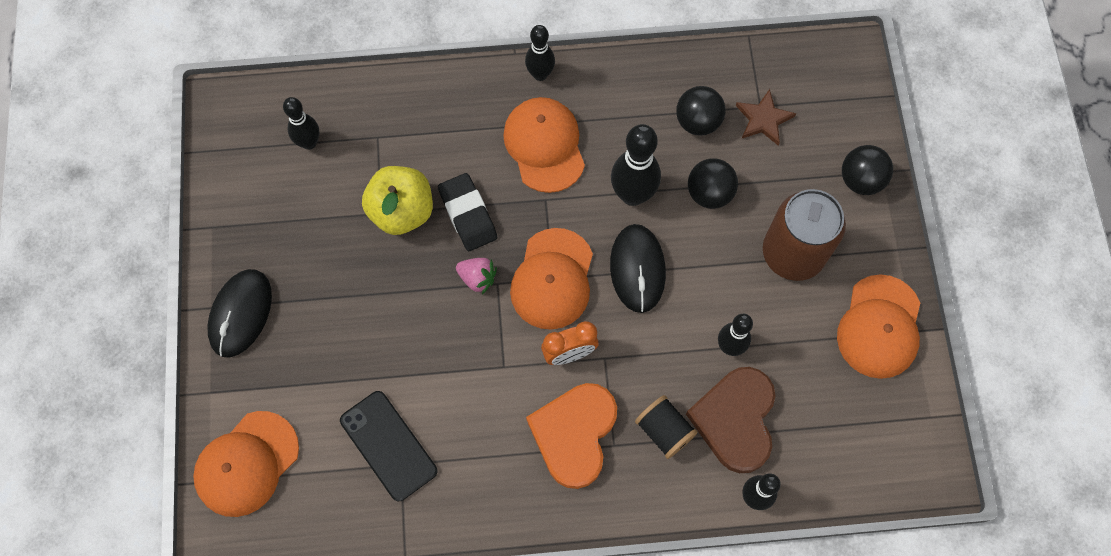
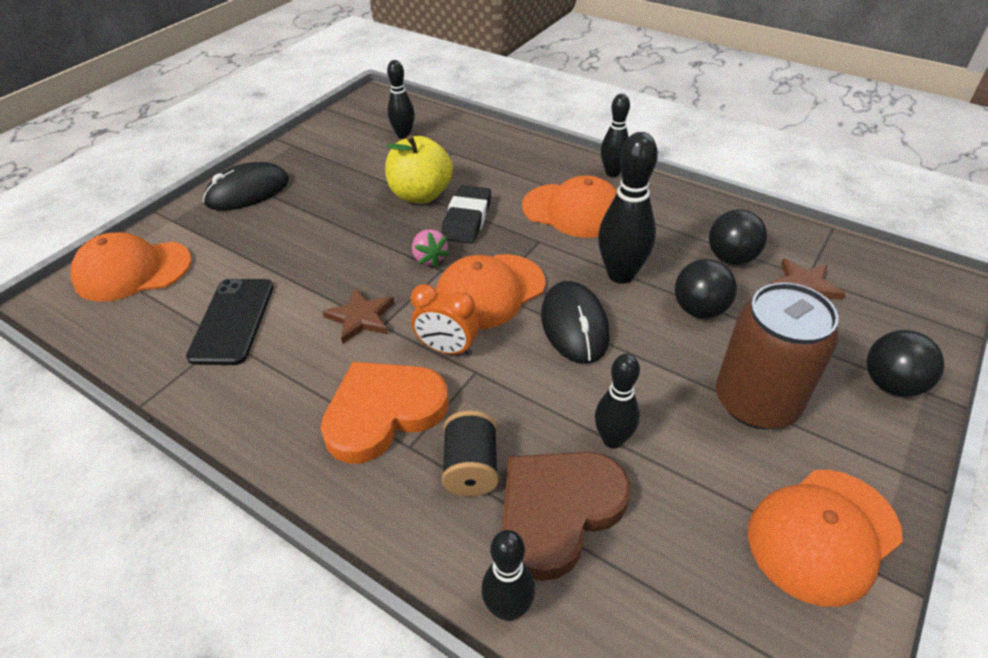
camera: 40 degrees right, 25 degrees down
(482, 372) = (361, 318): none -> brown star
(544, 145) = (573, 211): orange cap -> orange cap turned 90 degrees clockwise
(637, 269) = (574, 325): black mouse -> black mouse turned 45 degrees counterclockwise

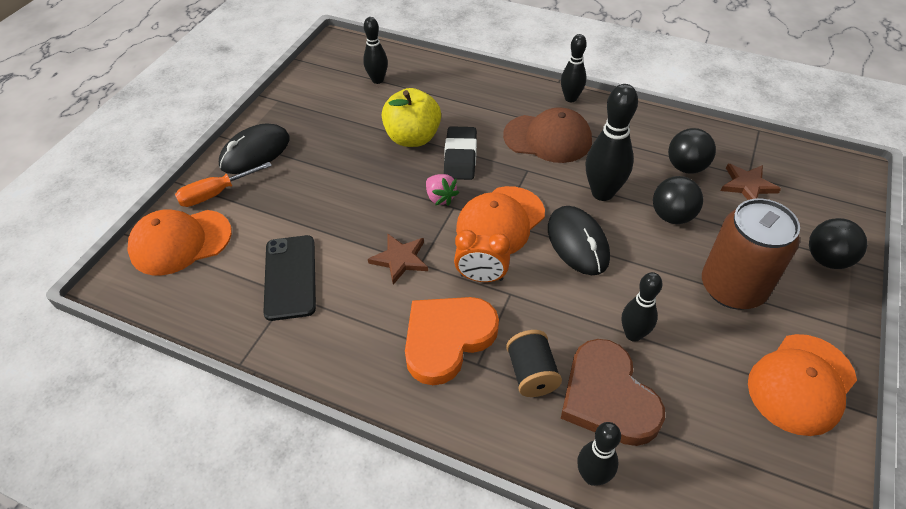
camera: 10 degrees left, 5 degrees up
(190, 227) = (216, 194): none -> orange screwdriver
(558, 511) = (607, 397): brown heart -> brown heart turned 60 degrees counterclockwise
(573, 211) = (548, 138): orange cap -> brown cap

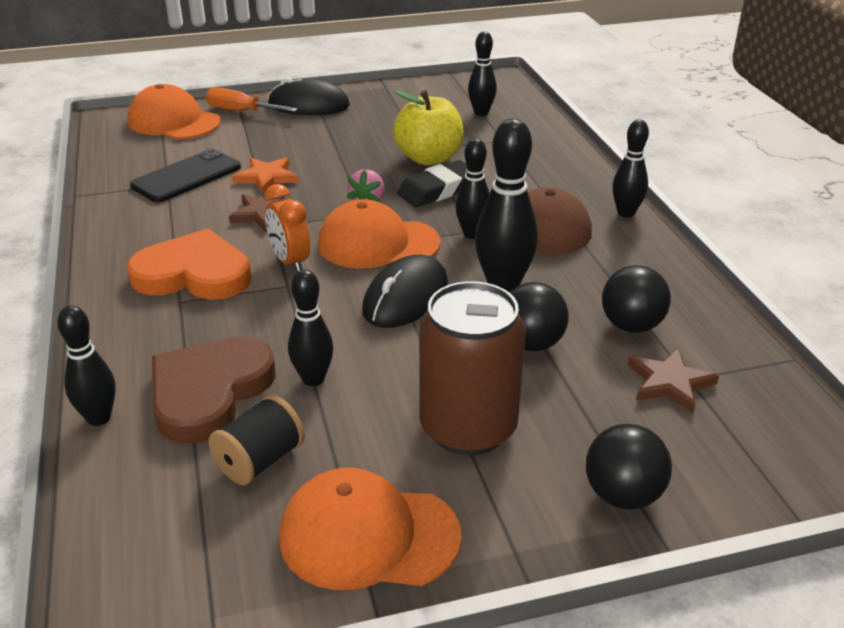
camera: 50 degrees right, 15 degrees down
(345, 232) = (266, 177): none -> orange star
(532, 173) = (472, 234): none -> black bowling pin
(532, 374) = (196, 335): black spool -> black spool (260, 461)

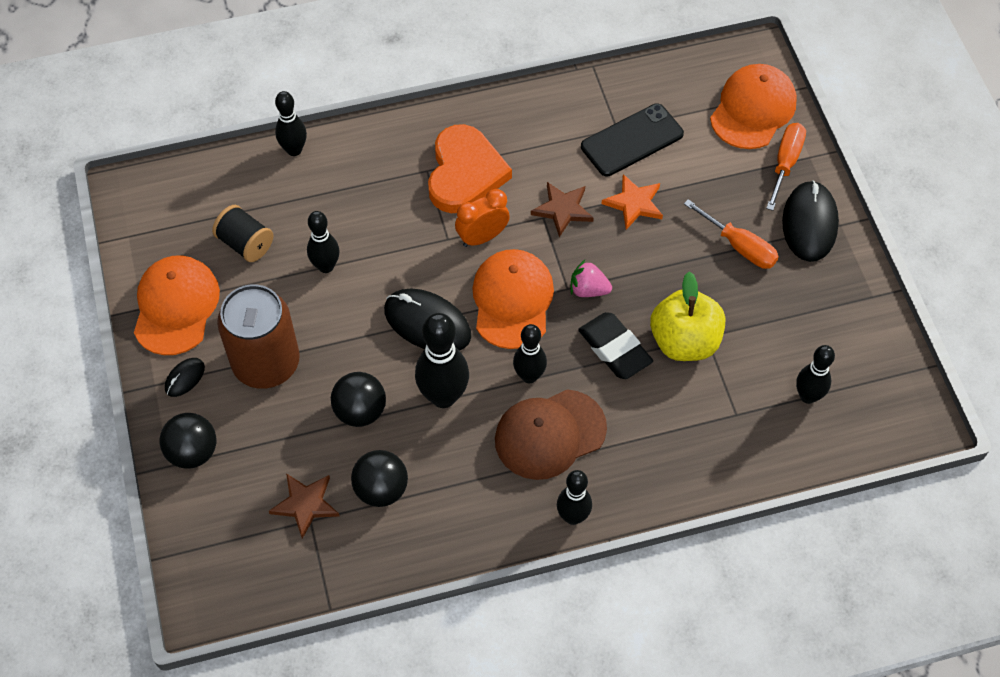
camera: 90 degrees right, 25 degrees up
(186, 177) = (632, 140): black phone -> black phone turned 75 degrees counterclockwise
(209, 392) = (316, 206): brown heart -> none
(327, 132) = (739, 246): none -> orange screwdriver
(499, 514) = (185, 378): none -> black mouse

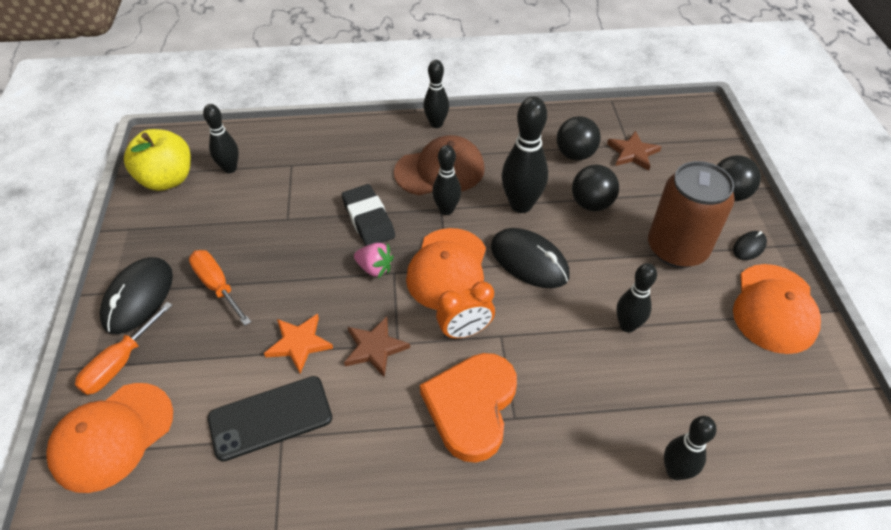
camera: 170 degrees left, 10 degrees down
(245, 243) = (715, 362): black spool -> none
(684, 341) = (307, 217): yellow apple -> yellow apple (167, 179)

